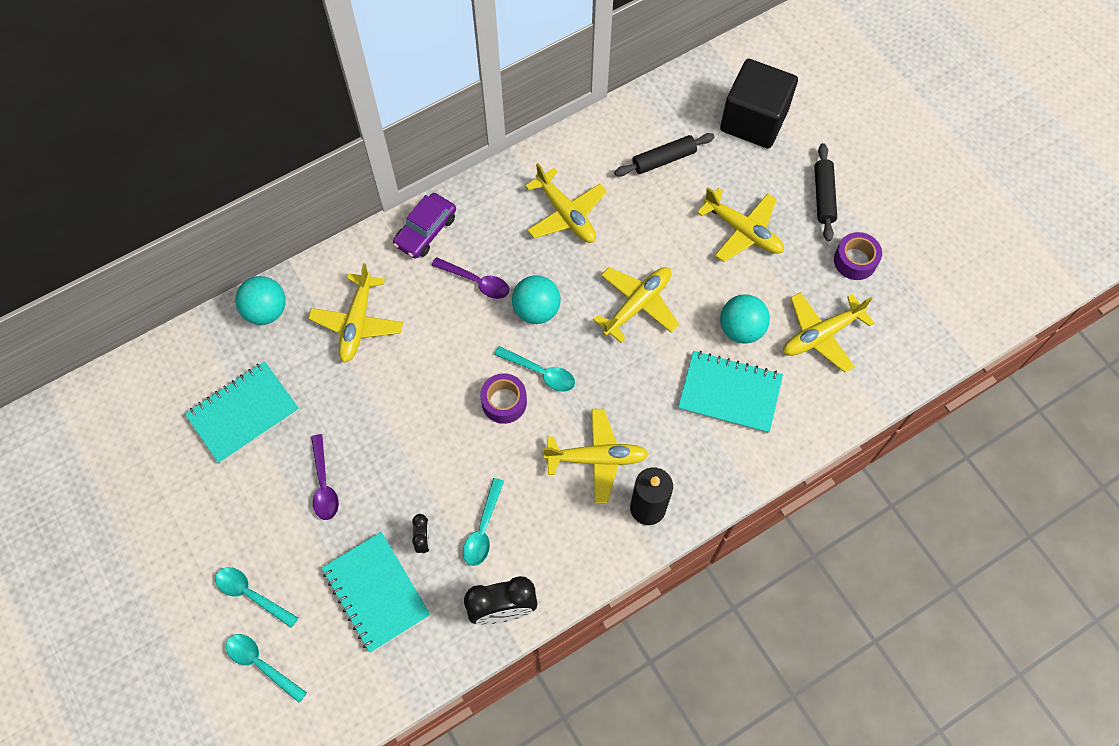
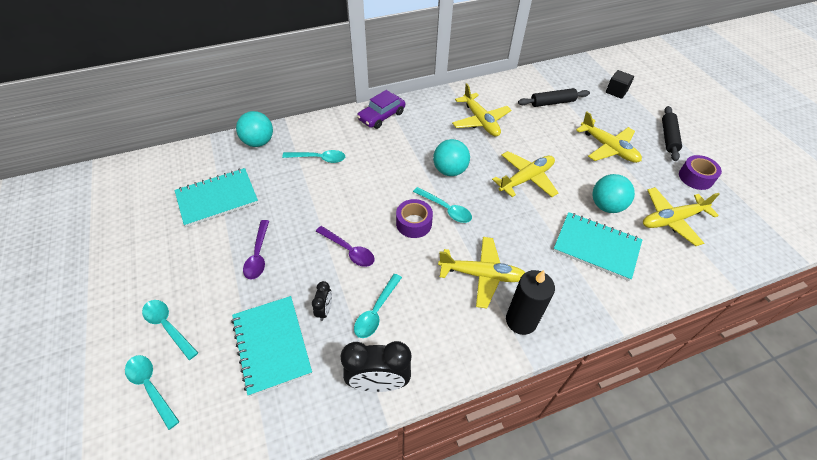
camera: 10 degrees right, 15 degrees down
(357, 323) = (319, 158): yellow plane -> turquoise spoon
(476, 282) = (409, 148): purple spoon -> purple spoon (349, 250)
(753, 120) = (616, 91): black cube -> black cube, size x0.47

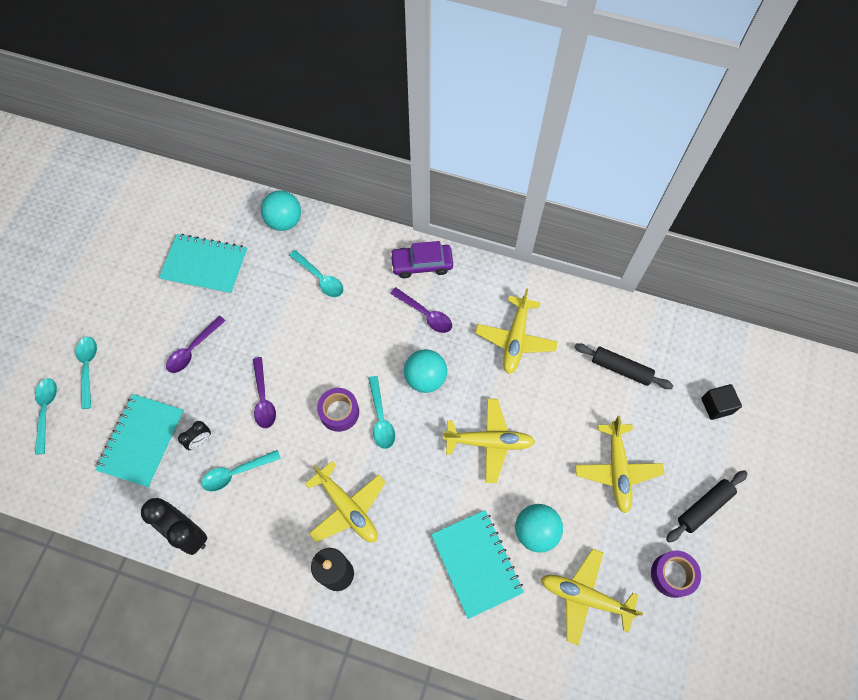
camera: 40 degrees right, 15 degrees up
(412, 139) = (425, 314): none -> purple spoon

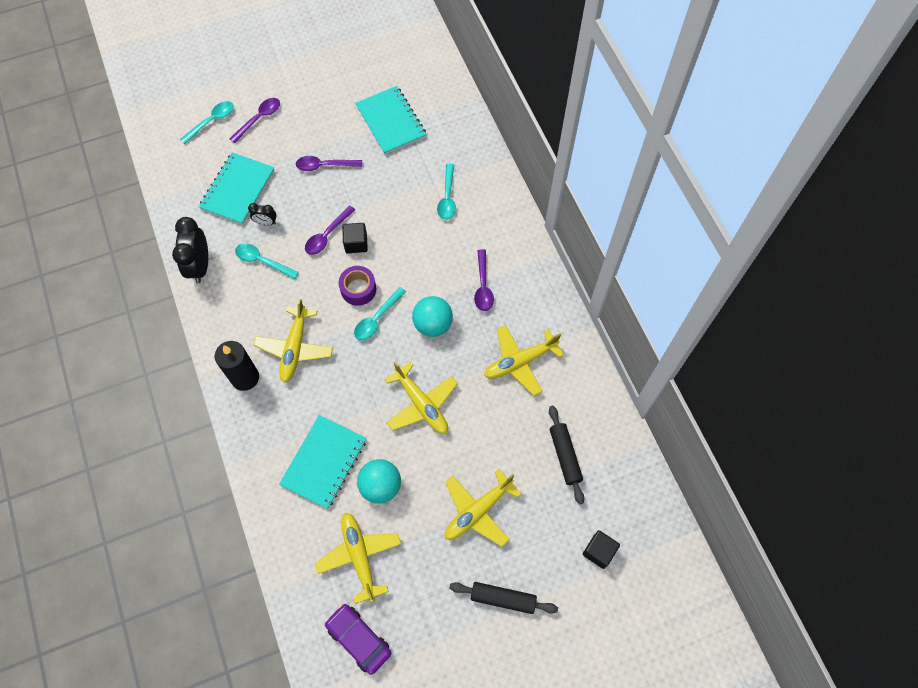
camera: 50 degrees right, 0 degrees up
(88, 368) = (259, 119): turquoise spoon -> purple spoon
(142, 441) = (237, 190): turquoise notebook -> turquoise notebook turned 45 degrees counterclockwise
(284, 221) = (470, 140): turquoise ball -> none
(294, 381) = (356, 243): none -> black cube
(422, 264) = (521, 253): purple car -> purple car (359, 639)
(672, 575) = (428, 610): purple tape -> none

